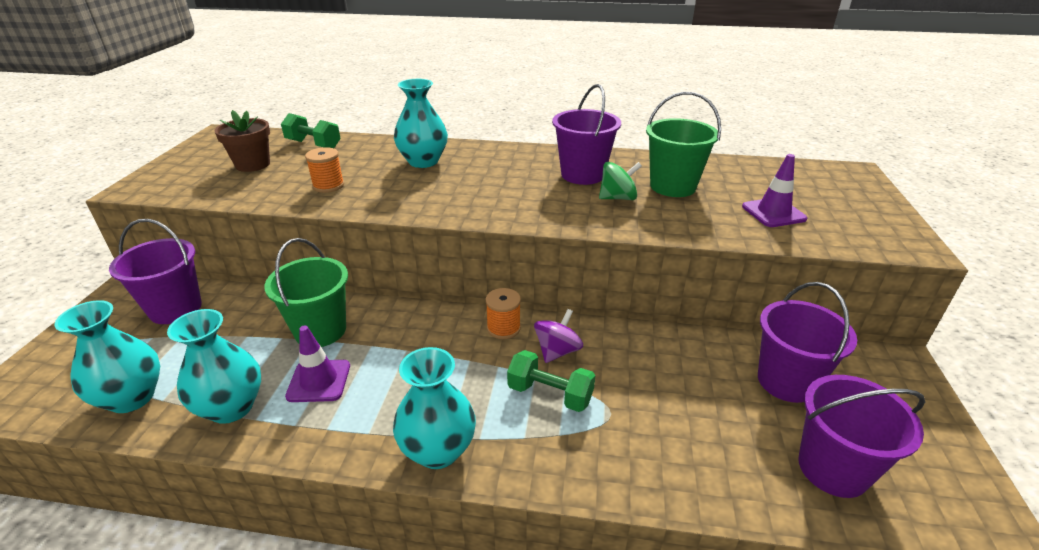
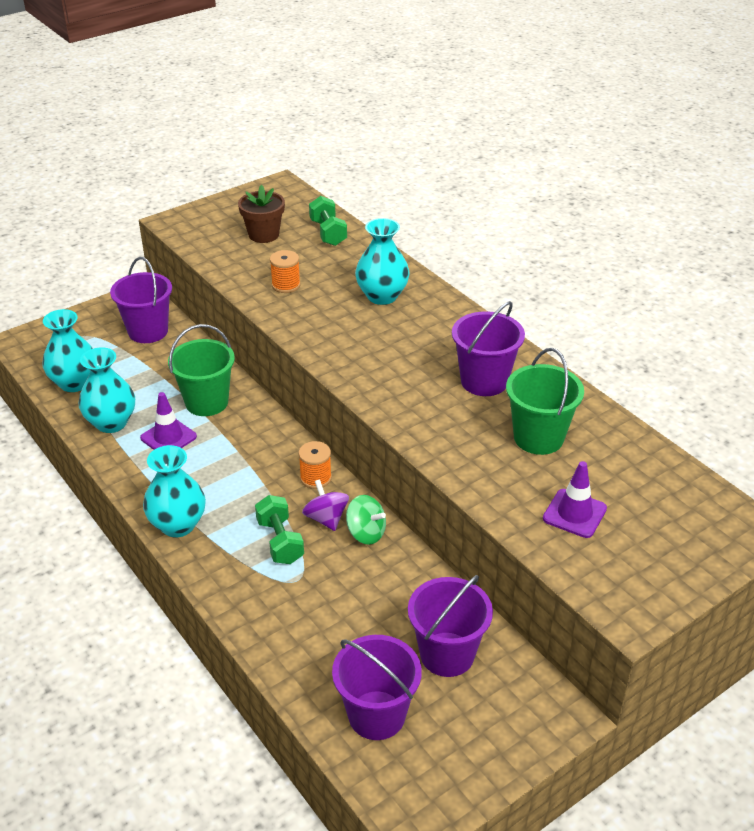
camera: 45 degrees right, 5 degrees up
(557, 351) = (326, 518): purple spinning top -> purple spinning top turned 105 degrees counterclockwise
(618, 198) = (472, 420): green spinning top -> green spinning top (366, 533)

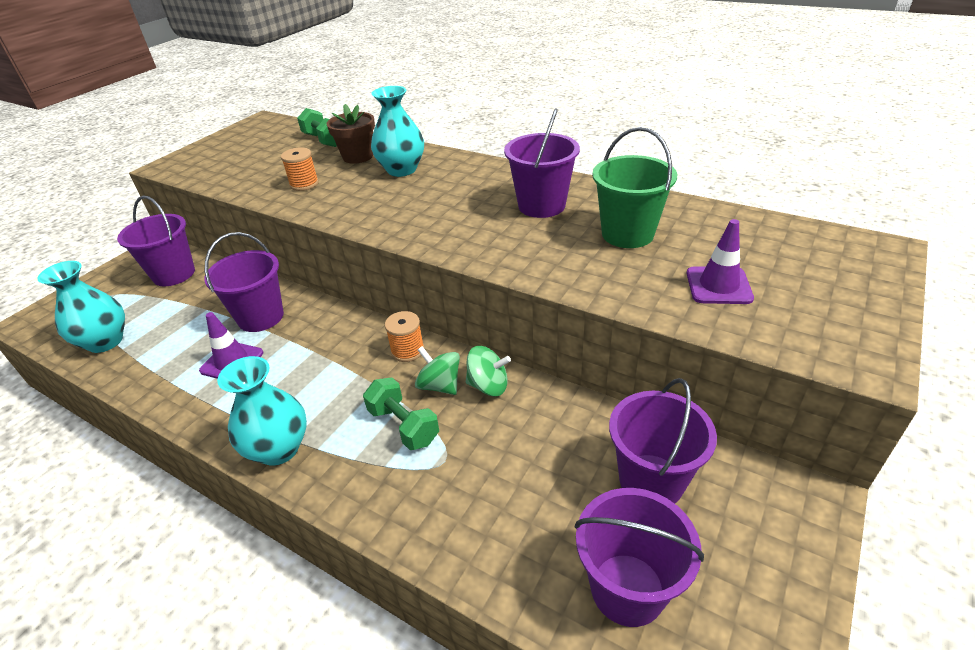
camera: 20 degrees left, 0 degrees up
(111, 423) = (161, 367): turquoise vase -> none
(206, 402) = (261, 317): green bucket -> purple bucket
(263, 234) = (263, 155): brown flower pot -> brown flower pot (358, 156)
(326, 518) = (440, 385): purple spinning top -> green spinning top

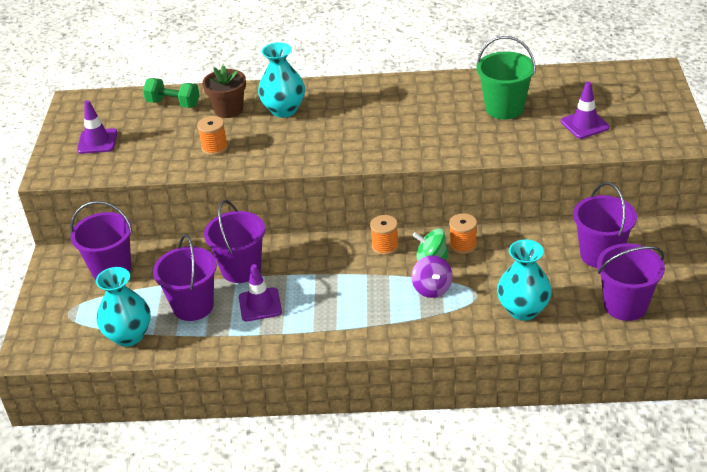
camera: 30 degrees left, 0 degrees up
(231, 152) = (97, 141): none -> purple traffic cone
(279, 449) = (364, 334): turquoise vase -> turquoise vase (523, 310)
(403, 425) = (432, 288): green dumbbell -> purple spinning top
(488, 385) = (463, 245): green spinning top -> orange spool
(541, 205) = (427, 106): purple bucket -> purple bucket (193, 306)

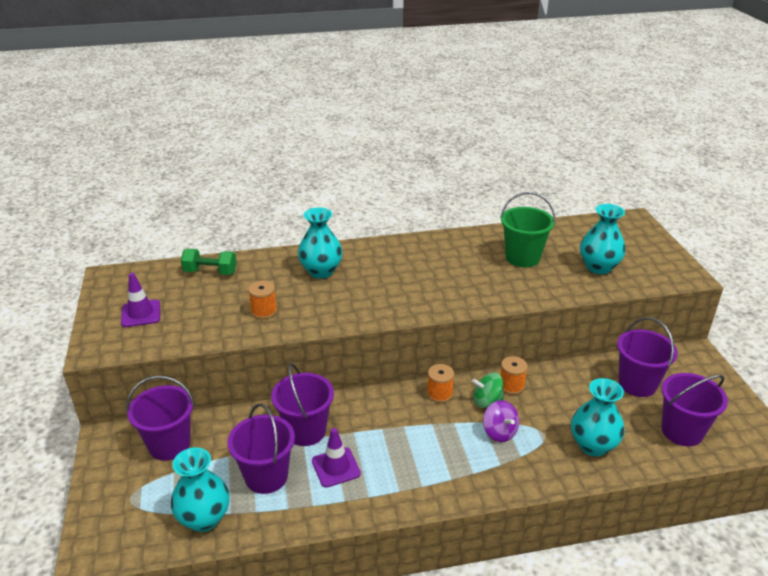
camera: 15 degrees left, 5 degrees down
(228, 110) = (267, 274): brown flower pot -> none
(584, 124) = (598, 267): purple traffic cone -> turquoise vase

